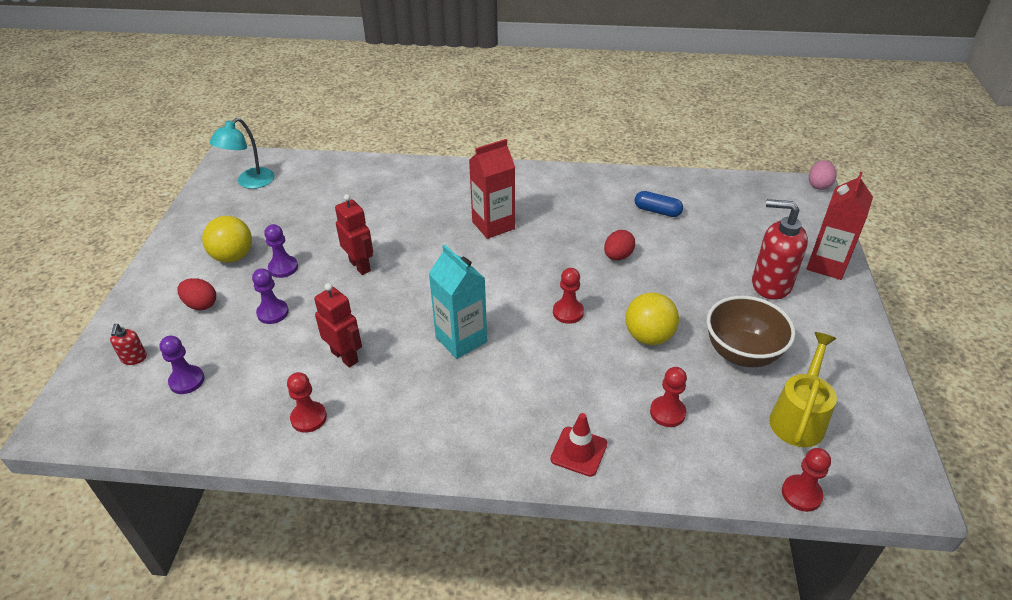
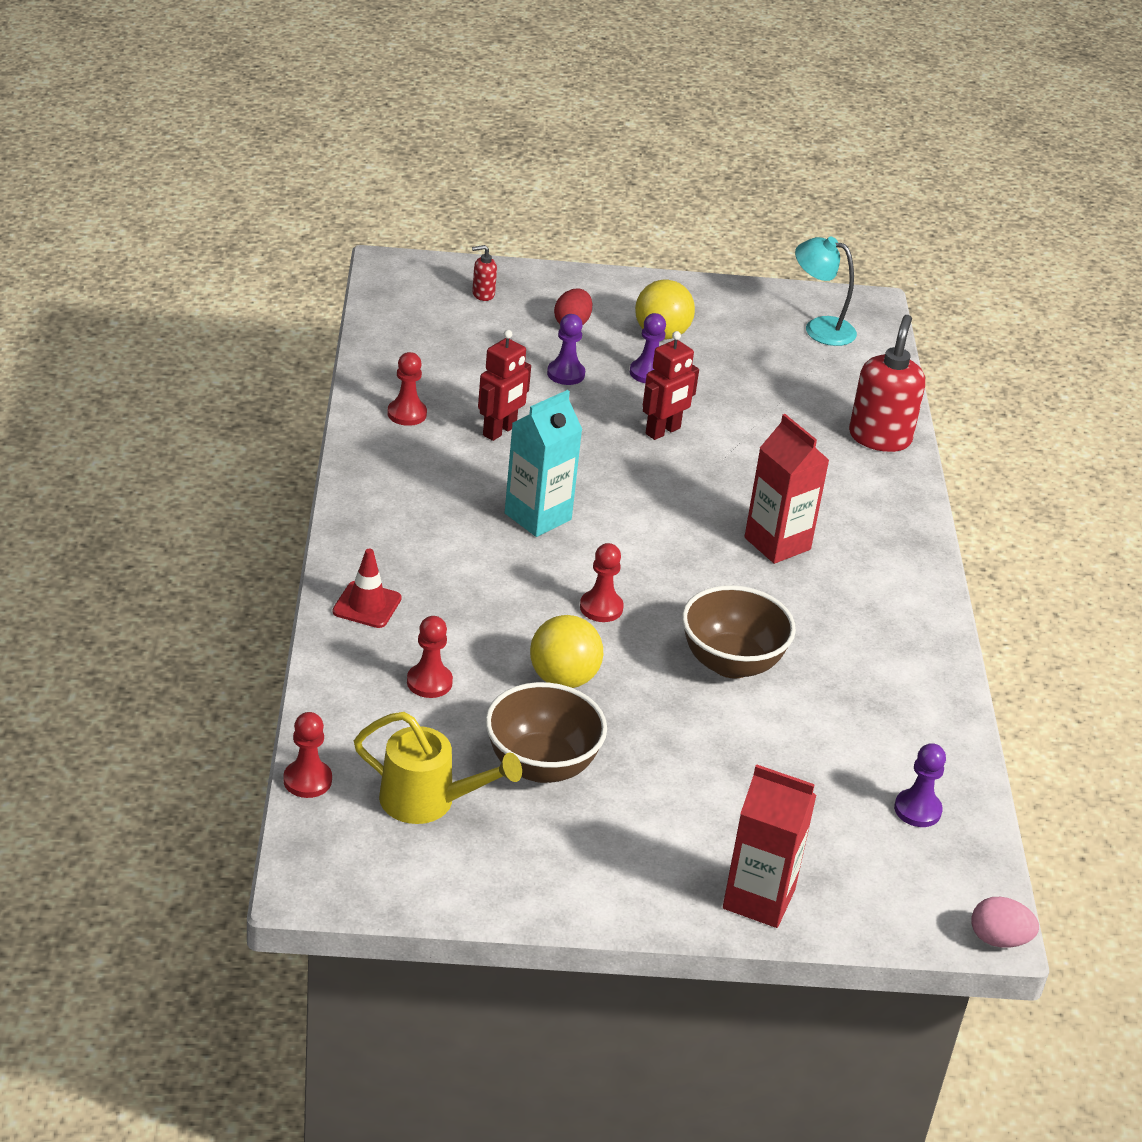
camera: 80 degrees right, 5 degrees down
(187, 381) = (453, 331): purple pawn -> purple pawn (917, 810)
(617, 256) = (731, 663): red egg -> brown bowl
(657, 211) = (858, 716): blue capsule -> none
(770, 284) = (696, 821): red soap dispenser -> red soap dispenser (879, 437)

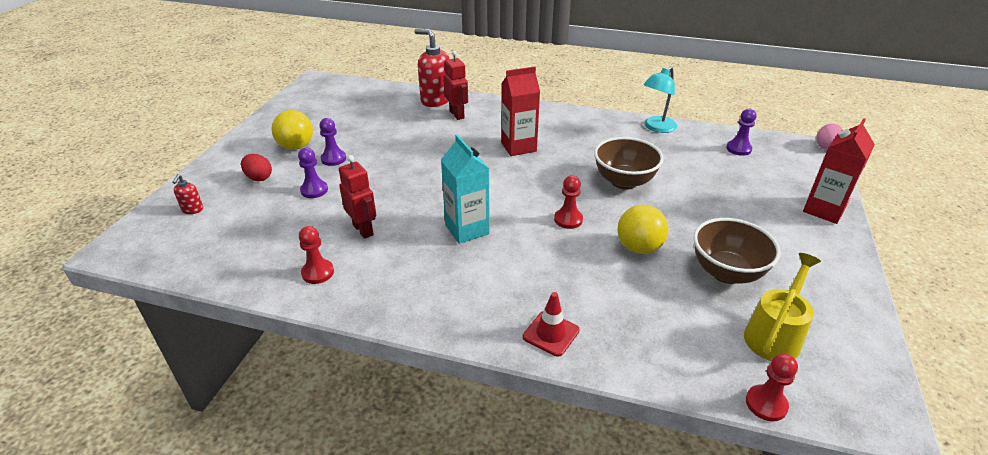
camera: 70 degrees left, 0 degrees up
(429, 682) = (643, 313): red pawn -> none
(663, 431) = (397, 164): red robot -> red robot (457, 114)
(820, 328) = (327, 97): turquoise lamp -> turquoise lamp (656, 128)

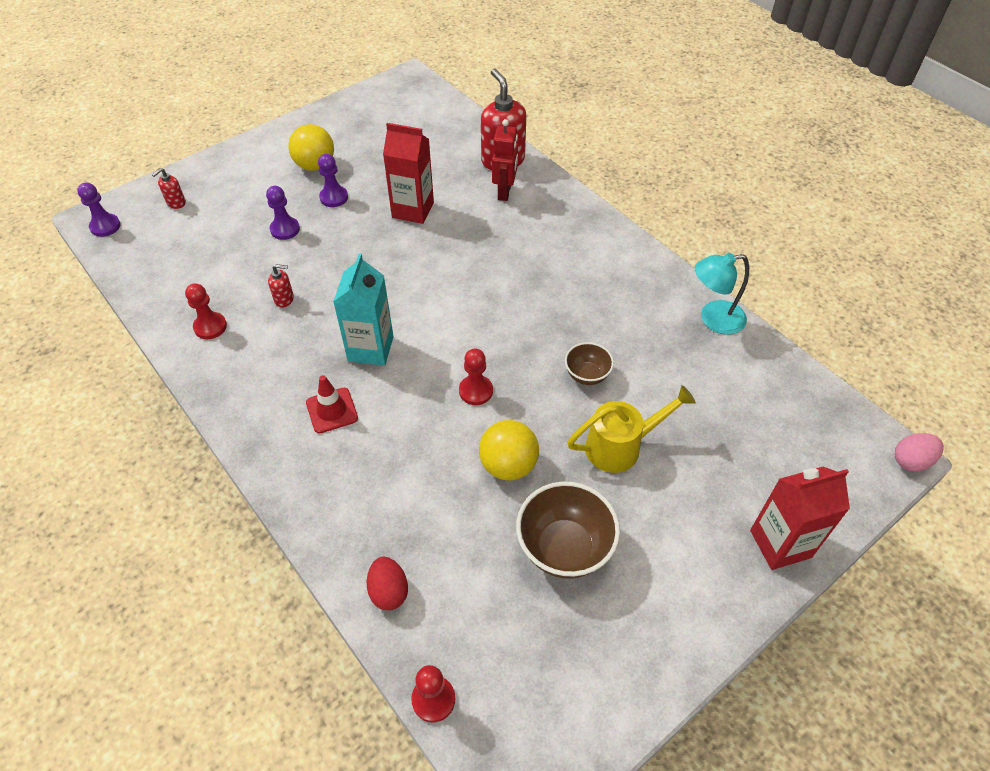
camera: 35 degrees right, 15 degrees up
(259, 177) = (254, 190): red egg -> red egg (389, 591)
(363, 230) = (284, 299): red robot -> red soap dispenser
(518, 147) = (524, 269): red carton -> red carton (413, 210)
(551, 333) = (329, 505): red traffic cone -> red traffic cone (332, 410)
(624, 181) = (587, 375): brown bowl -> brown bowl, size x0.56
(738, 149) = (782, 402): purple pawn -> purple pawn (105, 226)
(774, 335) = (527, 643): yellow watering can -> yellow watering can (621, 446)

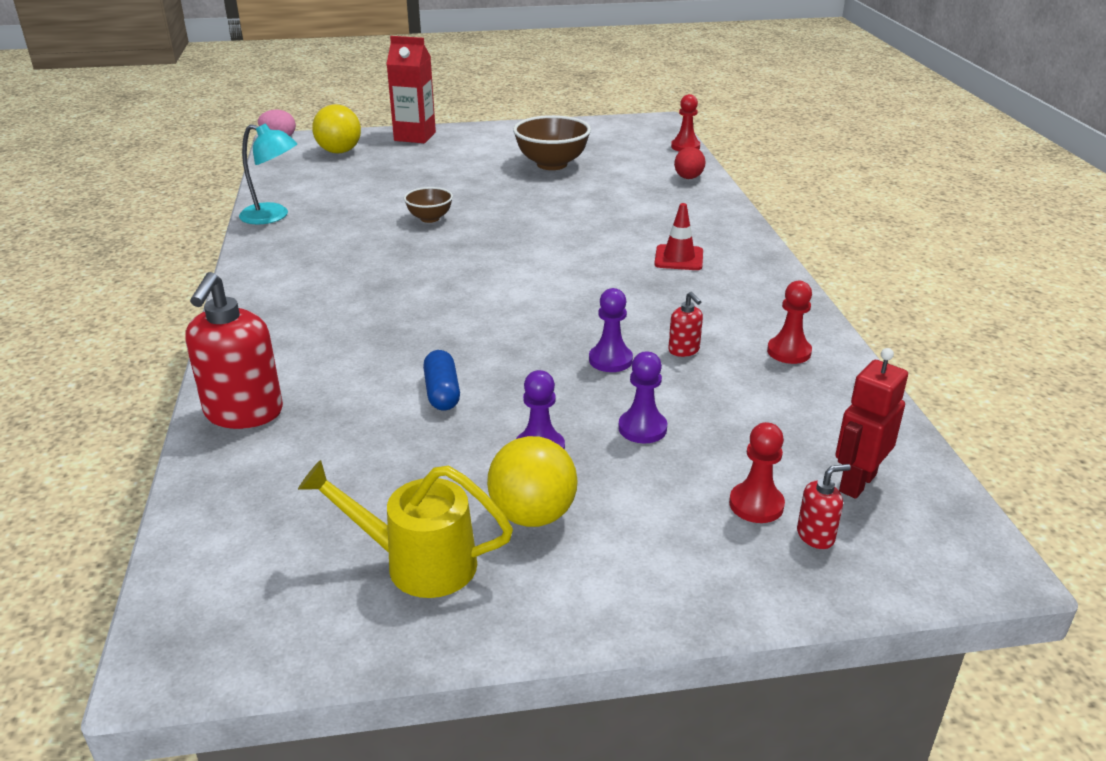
camera: 150 degrees left, 20 degrees down
(105, 226) = (955, 537): purple pawn -> purple pawn (610, 360)
(284, 299) = (684, 350): red soap dispenser -> red soap dispenser turned 150 degrees counterclockwise
(370, 349) = (611, 284): turquoise carton -> none
(413, 210) = (442, 392): red carton -> blue capsule
(476, 391) = (535, 235): red pawn -> red pawn (756, 504)
(505, 192) = (299, 372): red robot -> red robot (857, 483)
(508, 465) = (551, 198): yellow ball -> yellow ball (339, 152)
(621, 446) = (456, 185): yellow watering can -> yellow watering can (417, 563)

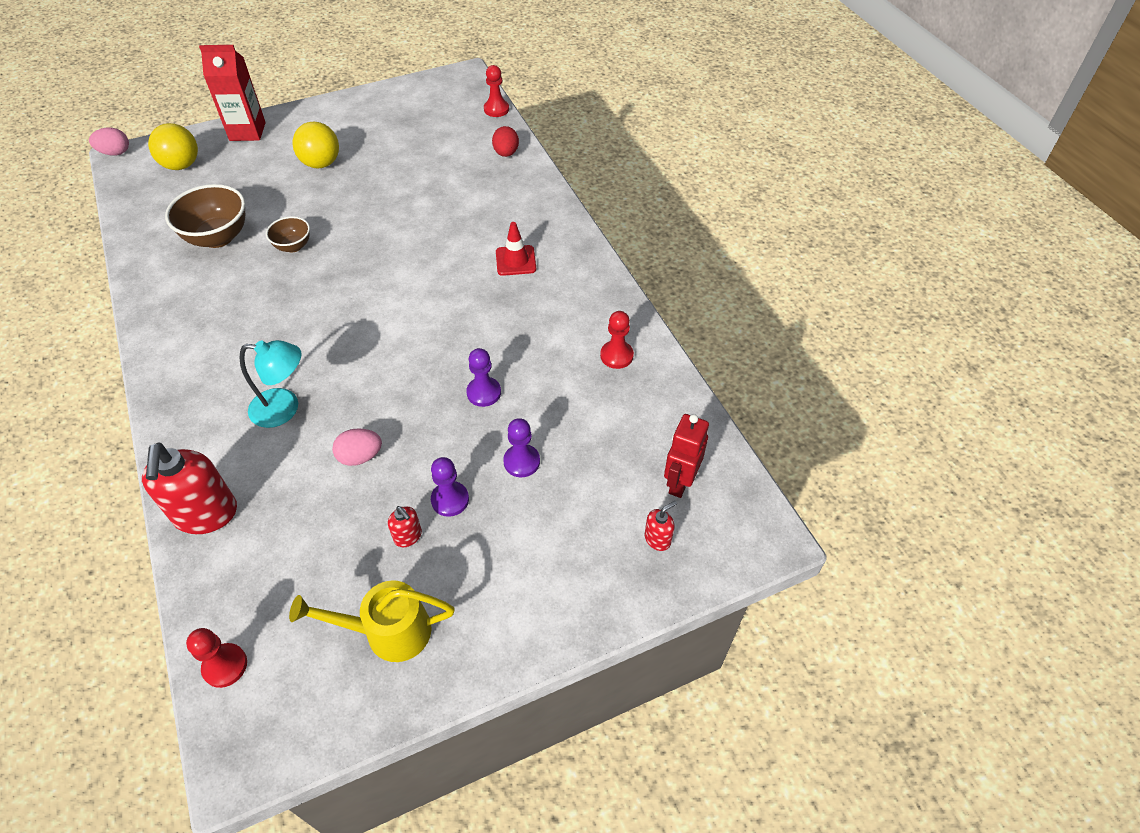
camera: 15 degrees left, 20 degrees up
(273, 216) = (148, 268): turquoise lamp -> turquoise lamp (284, 408)
(442, 392) = (360, 456): blue capsule -> pink egg
(532, 515) = (459, 567): yellow ball -> yellow ball (321, 164)
(552, 164) = (384, 153): brown bowl -> brown bowl (218, 237)
(684, 350) = (538, 370): red soap dispenser -> red soap dispenser (408, 536)
(756, 504) = (614, 519): red pawn -> red pawn (225, 666)

